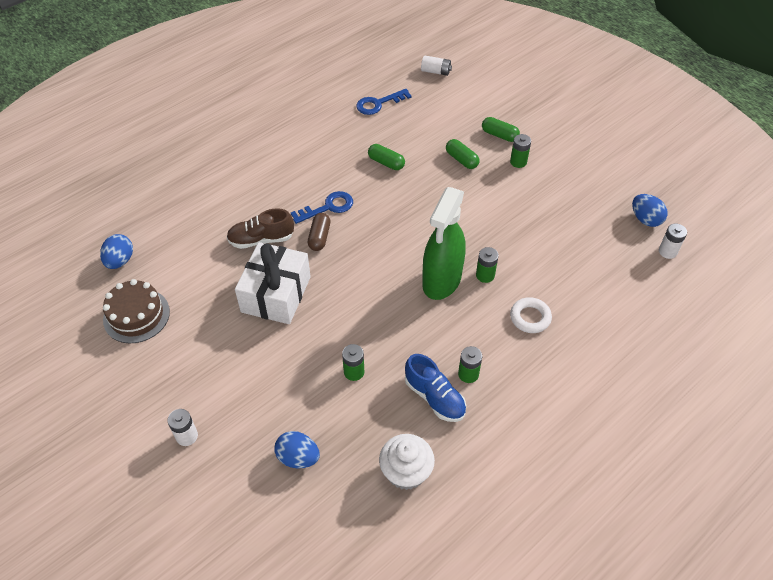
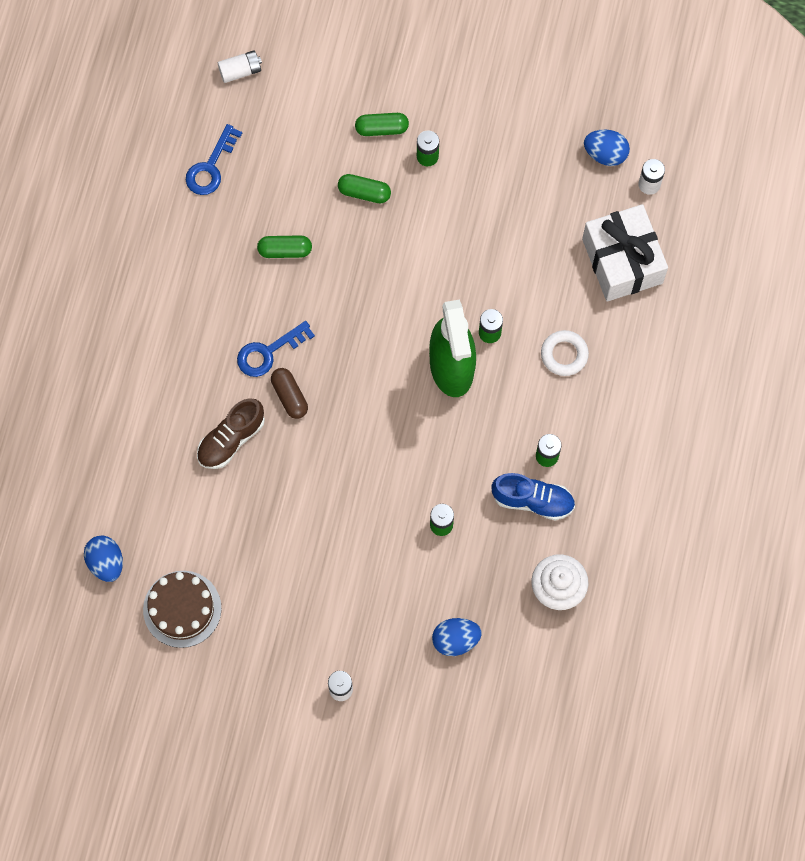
camera: 35 degrees left, 20 degrees up
(276, 294) = (300, 492): white gift -> white gift (622, 261)
(328, 207) = (268, 352): blue key -> blue key turned 150 degrees counterclockwise

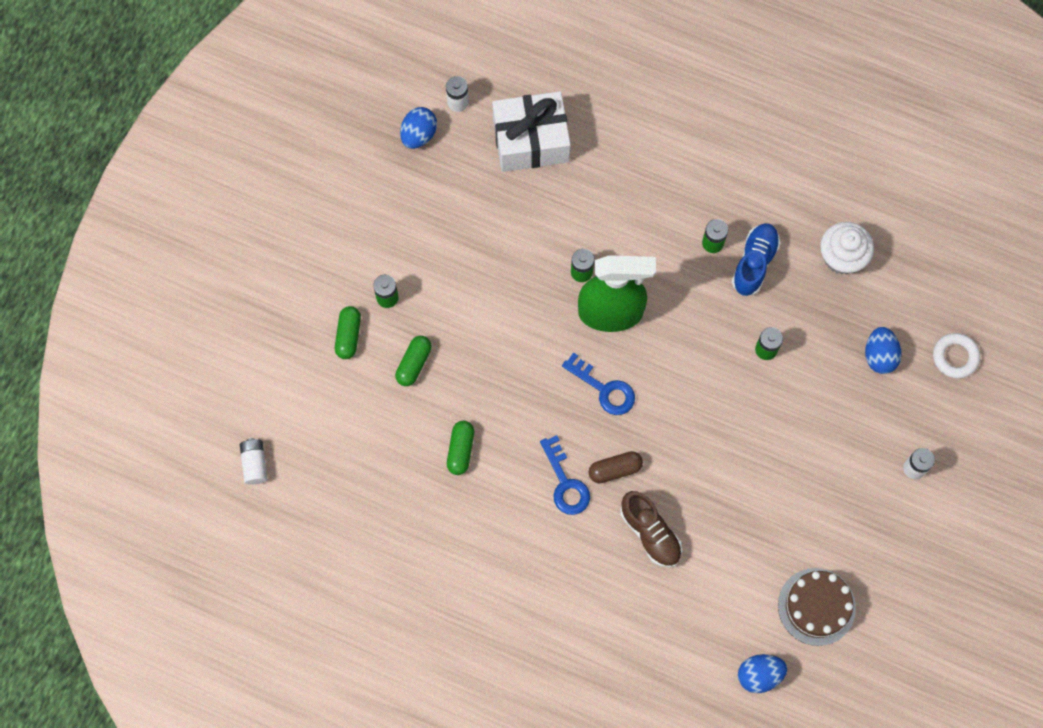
camera: 80 degrees left, 0 degrees up
(211, 167) = (355, 509): blue key -> blue key (604, 389)
(564, 354) = (615, 209): white ring -> white ring (955, 357)

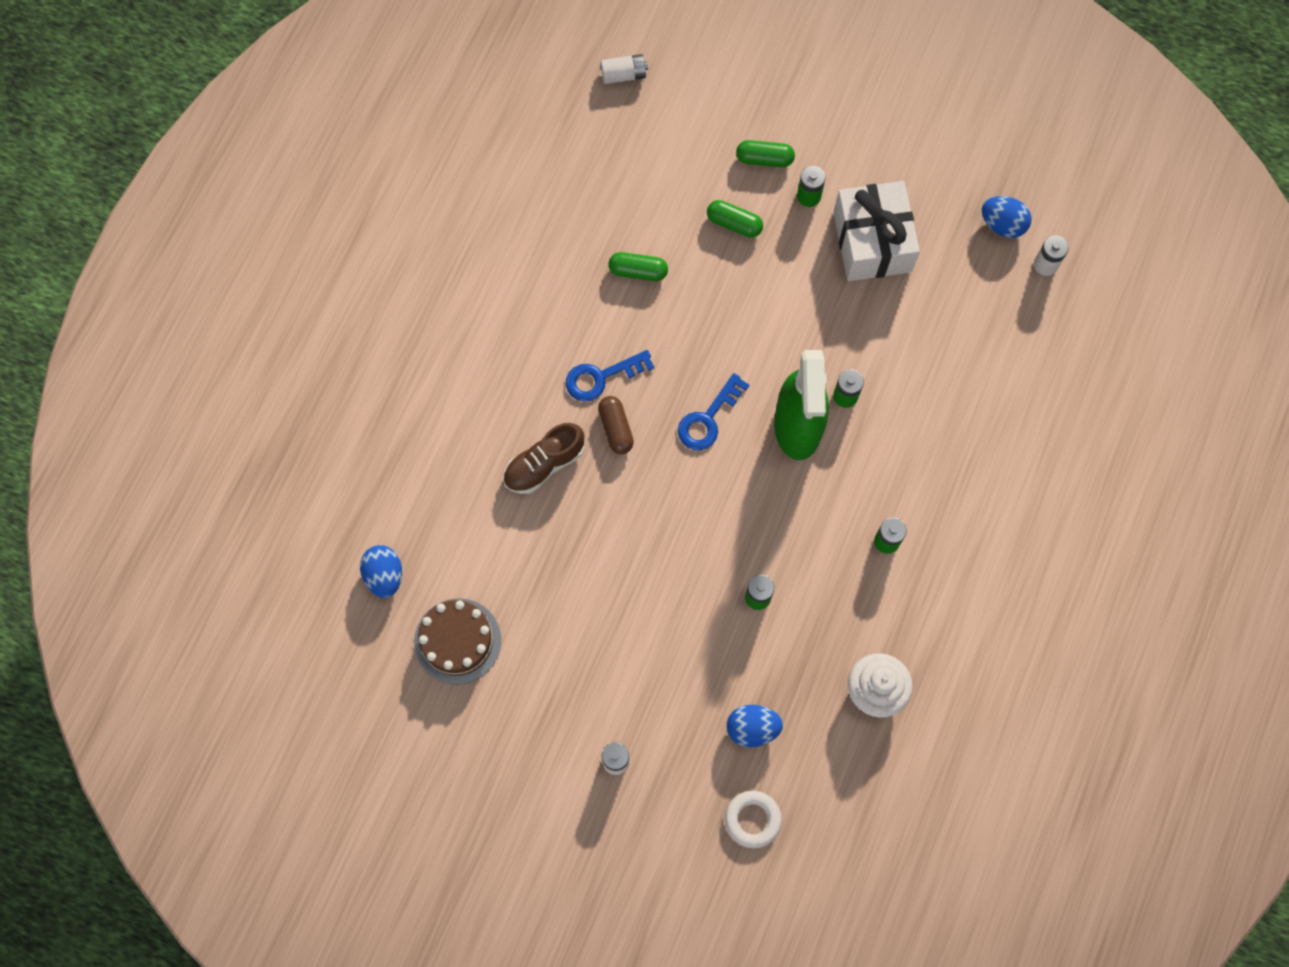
camera: 90 degrees right, 0 degrees up
(531, 140) = (1003, 342): white gift -> white gift (872, 242)
(754, 263) = (863, 588): blue shoe -> none

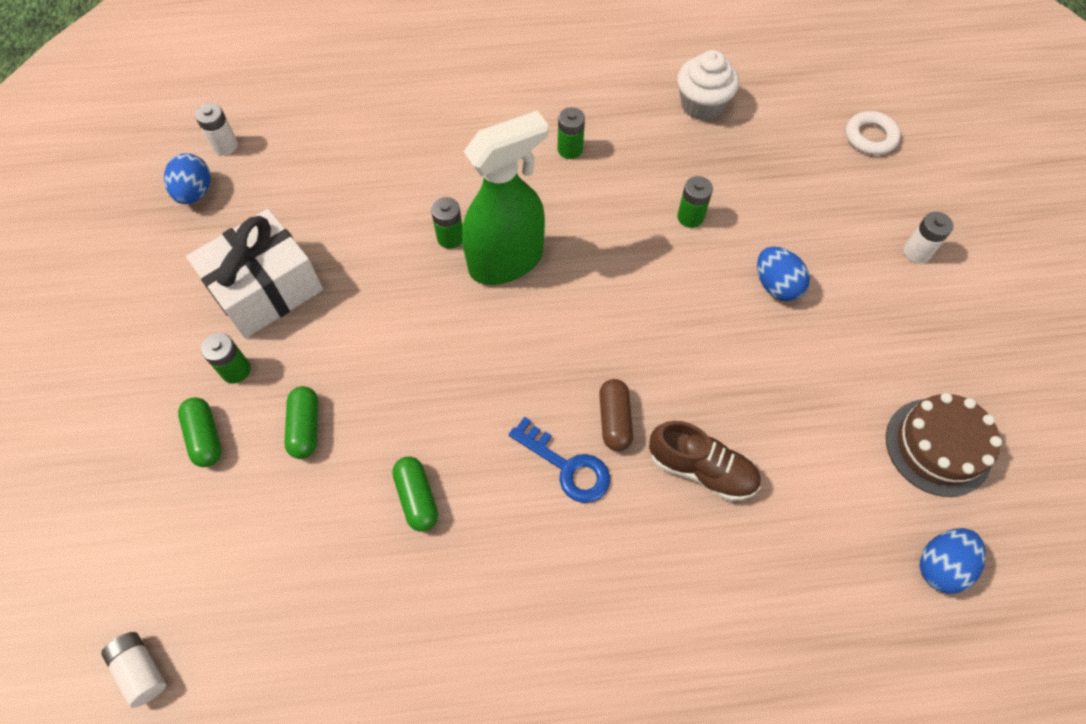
camera: 120 degrees left, 10 degrees down
(616, 428) = (614, 420): brown capsule -> brown capsule turned 45 degrees counterclockwise
(708, 419) = (547, 340): blue key -> none
(752, 728) = (802, 169): blue egg -> blue egg (776, 285)

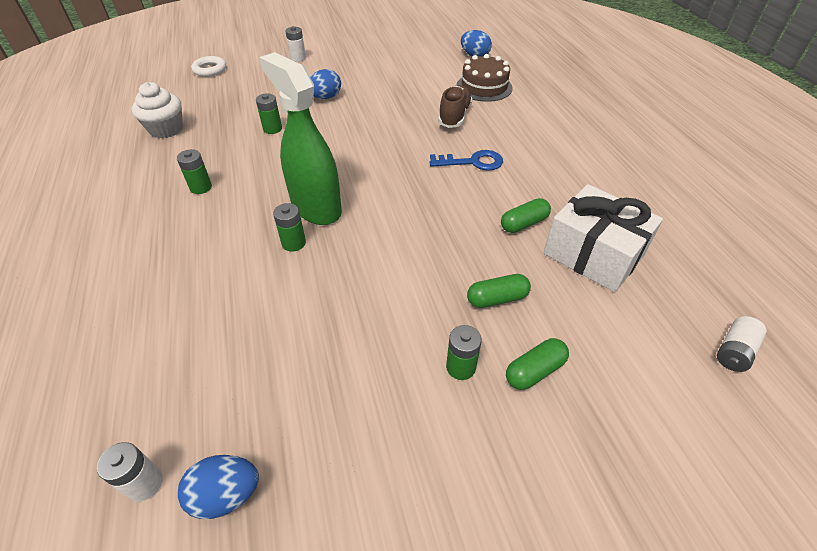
camera: 100 degrees left, 15 degrees down
(266, 288) = (364, 369): white gift -> white gift (593, 254)
(567, 466) = (472, 162): blue key -> blue key turned 60 degrees clockwise
(614, 420) = (434, 147): brown capsule -> none
(938, 447) = (415, 55): brown cake -> brown cake (484, 87)

